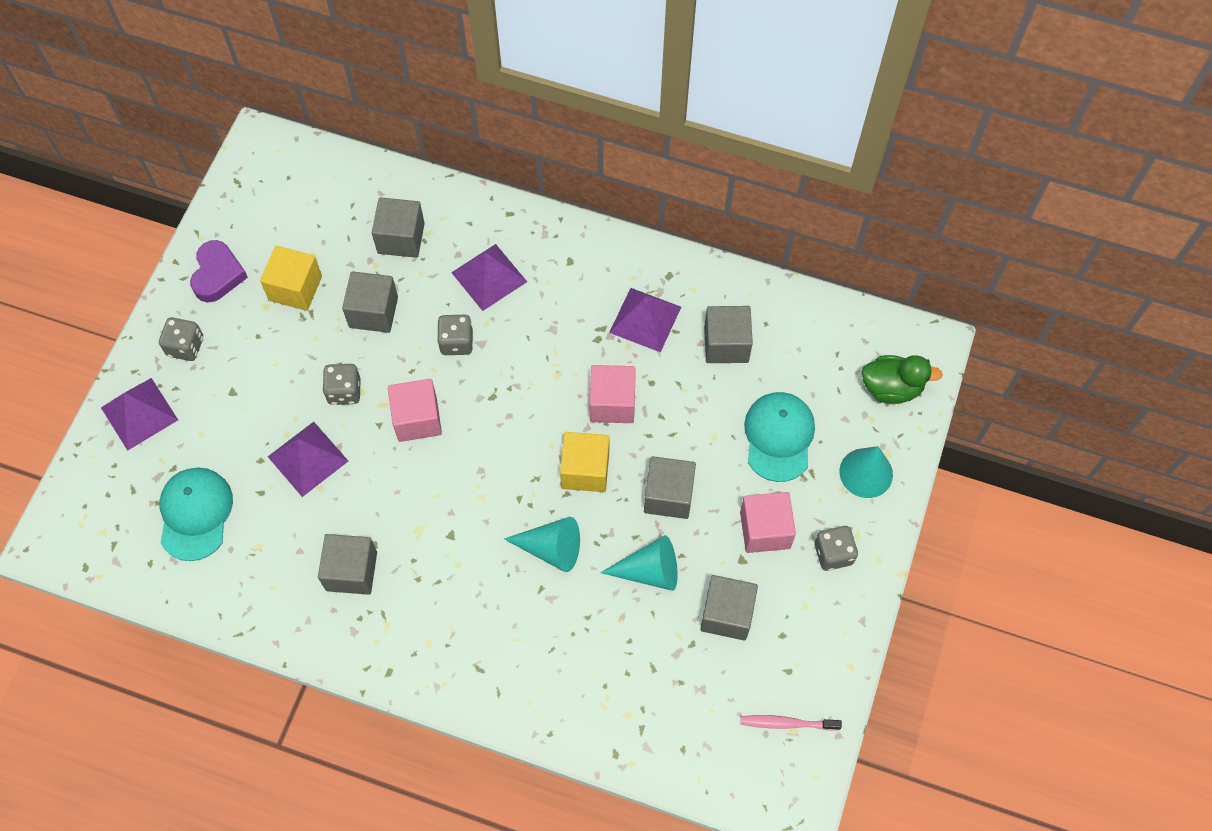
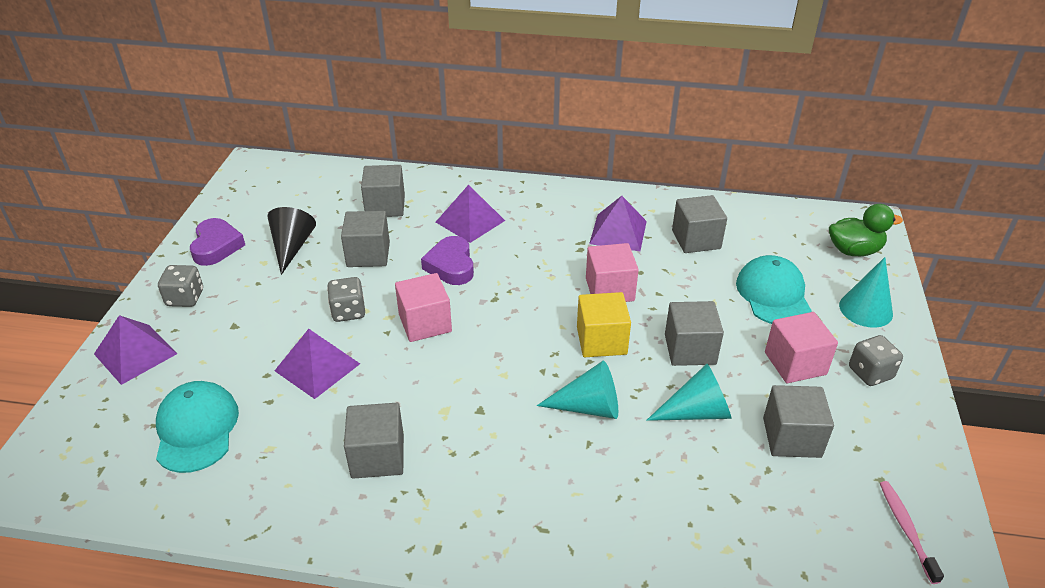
camera: 10 degrees left, 25 degrees down
(295, 288) = (292, 247): yellow cube -> black cone
(456, 342) = (451, 265): grey dice -> purple heart
(787, 723) = (906, 529): pink toothbrush -> pink toothbrush turned 90 degrees clockwise

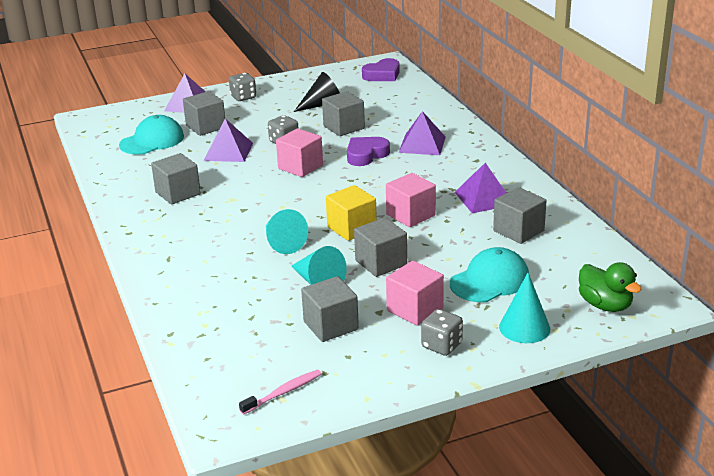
camera: 60 degrees right, 10 degrees down
(216, 246) = (296, 86): purple heart -> purple heart (382, 75)
(385, 206) = (400, 114): grey cube -> grey cube (206, 127)

